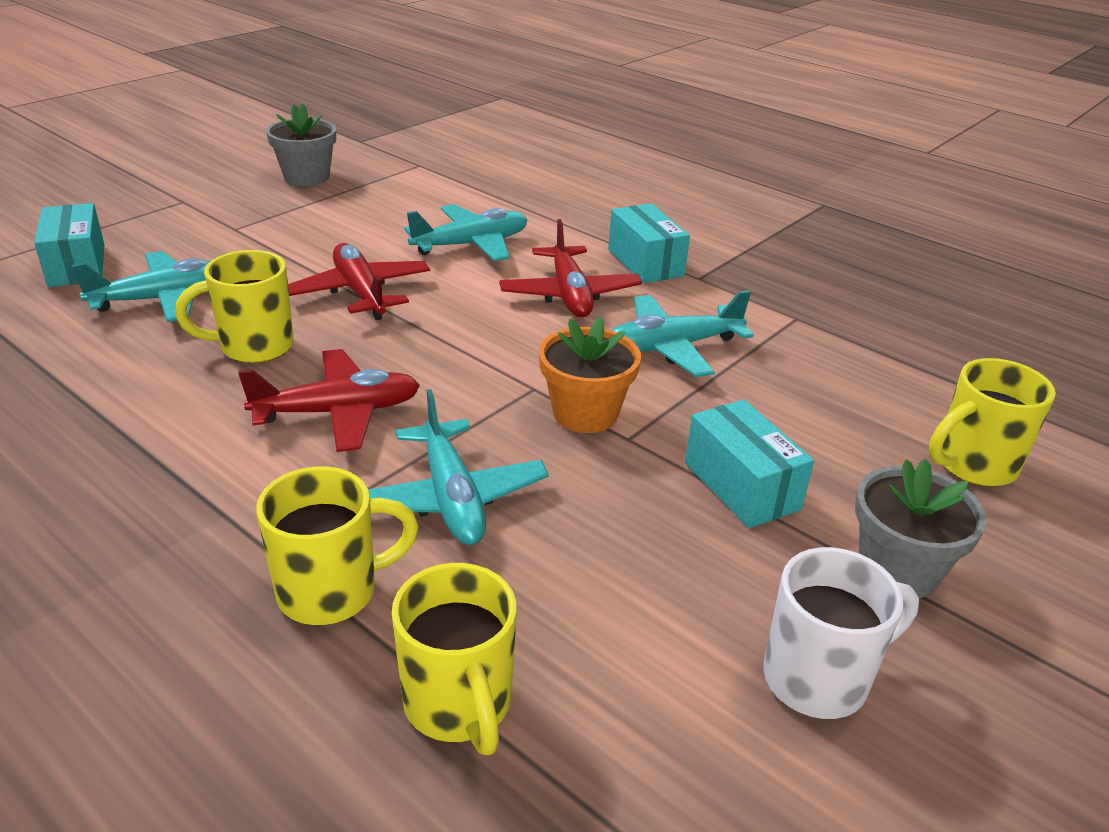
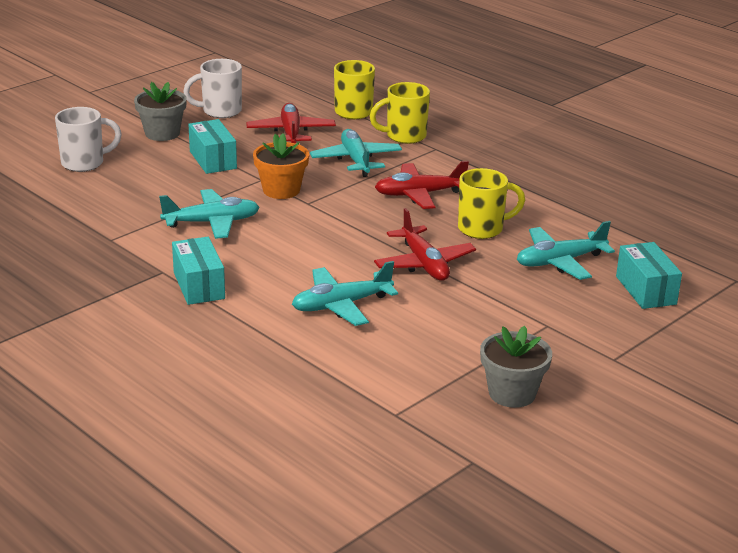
camera: 175 degrees left, 5 degrees down
(569, 294) = (270, 259): red plane -> red plane (291, 133)
(973, 465) = (84, 163): yellow mug -> white mug

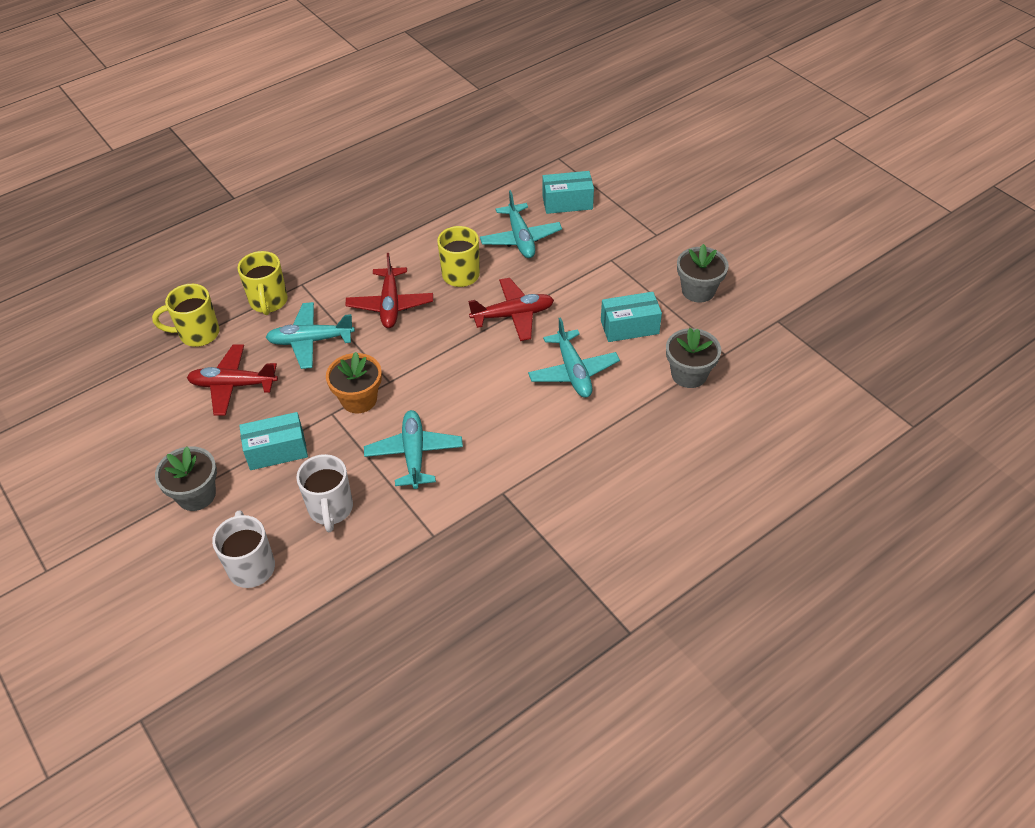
camera: 80 degrees left, 20 degrees up
(199, 285) = (531, 466): turquoise box -> turquoise box (629, 327)
(220, 111) = (156, 442): white mug -> white mug (331, 509)
(352, 386) = (689, 374): none -> grey flower pot

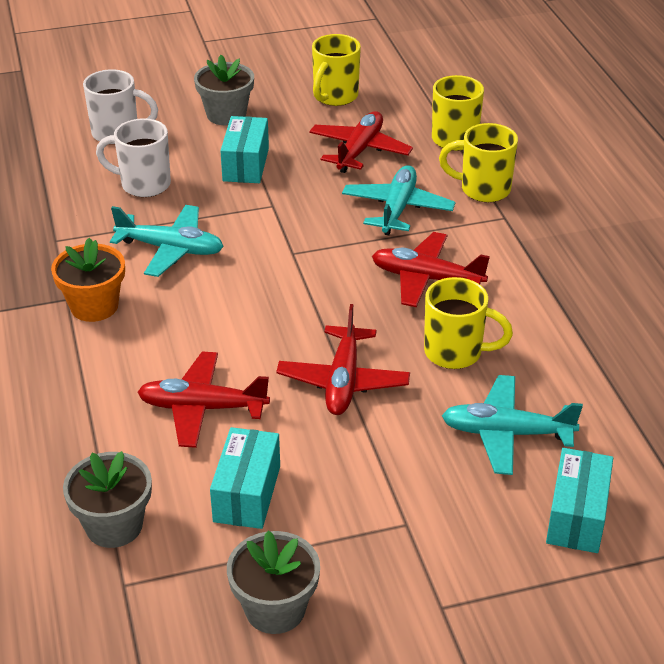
camera: 110 degrees right, 10 degrees down
(146, 427) = (334, 97): none -> yellow mug
(359, 399) = (280, 227): orange flower pot -> orange flower pot (94, 306)
(573, 372) = (202, 408): turquoise plane -> red plane

